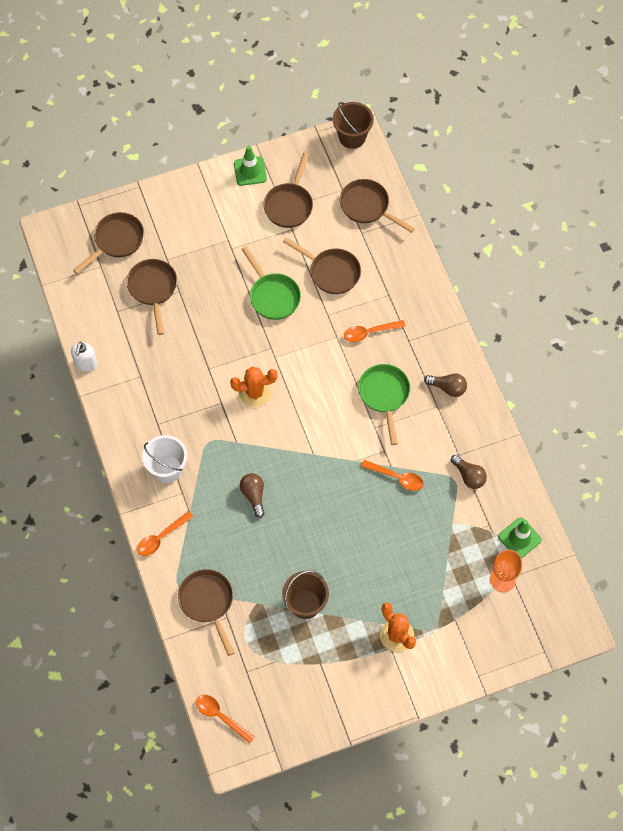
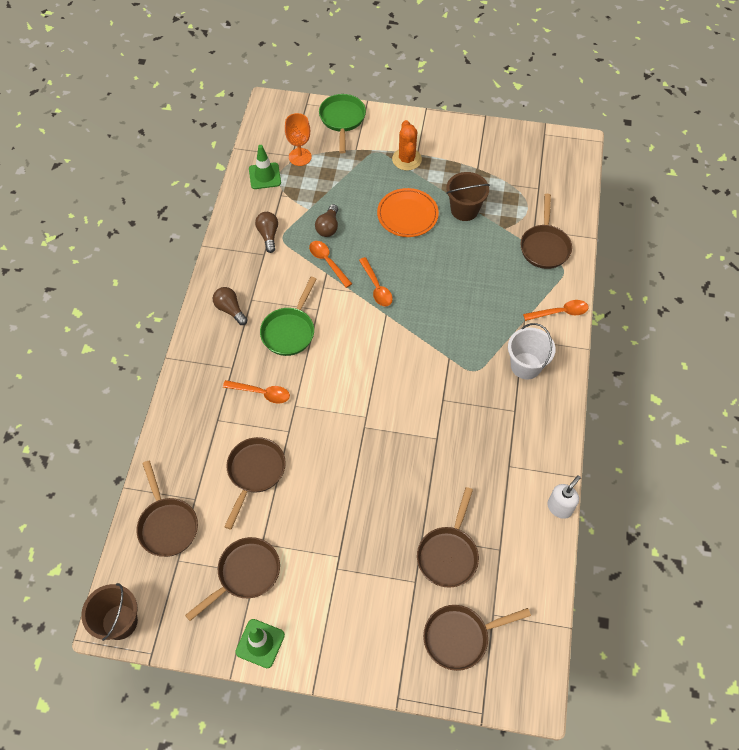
camera: 150 degrees left, 5 degrees down
(220, 716) = (575, 170): orange spoon -> orange spoon (376, 287)
(253, 495) = (459, 306): brown light bulb -> brown light bulb (328, 227)
(254, 393) = (405, 393): orange cactus -> none
(273, 296) = (329, 479): green pan -> green pan (342, 120)
(331, 272) = (255, 473): brown pan -> brown pan turned 45 degrees clockwise
(356, 568) = (407, 215): none -> orange plate

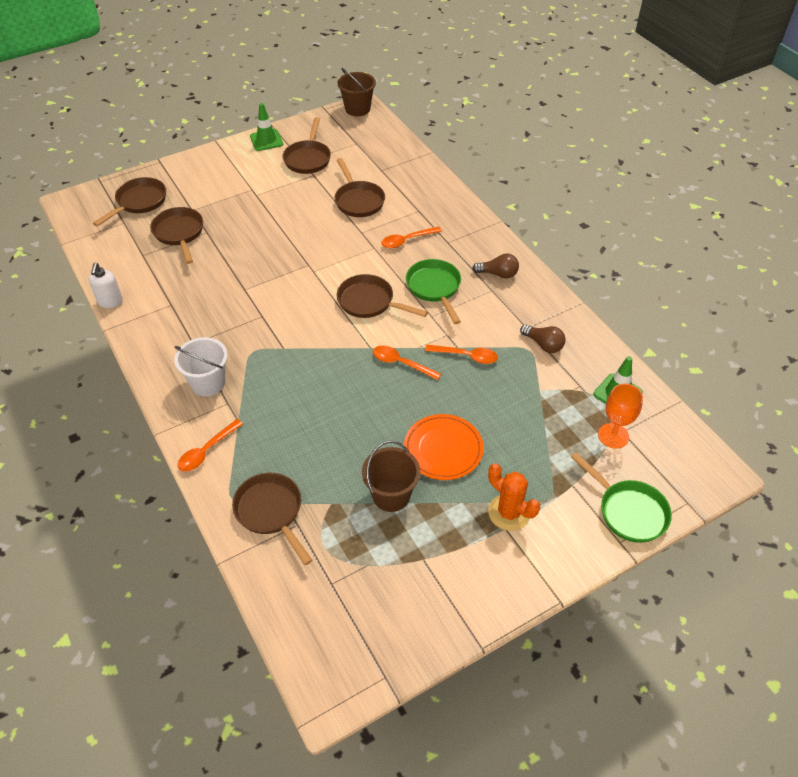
camera: 140 degrees right, 10 degrees down
(167, 525) = (383, 152): brown pan -> brown pan (369, 302)
(328, 227) = (502, 386): brown light bulb -> none

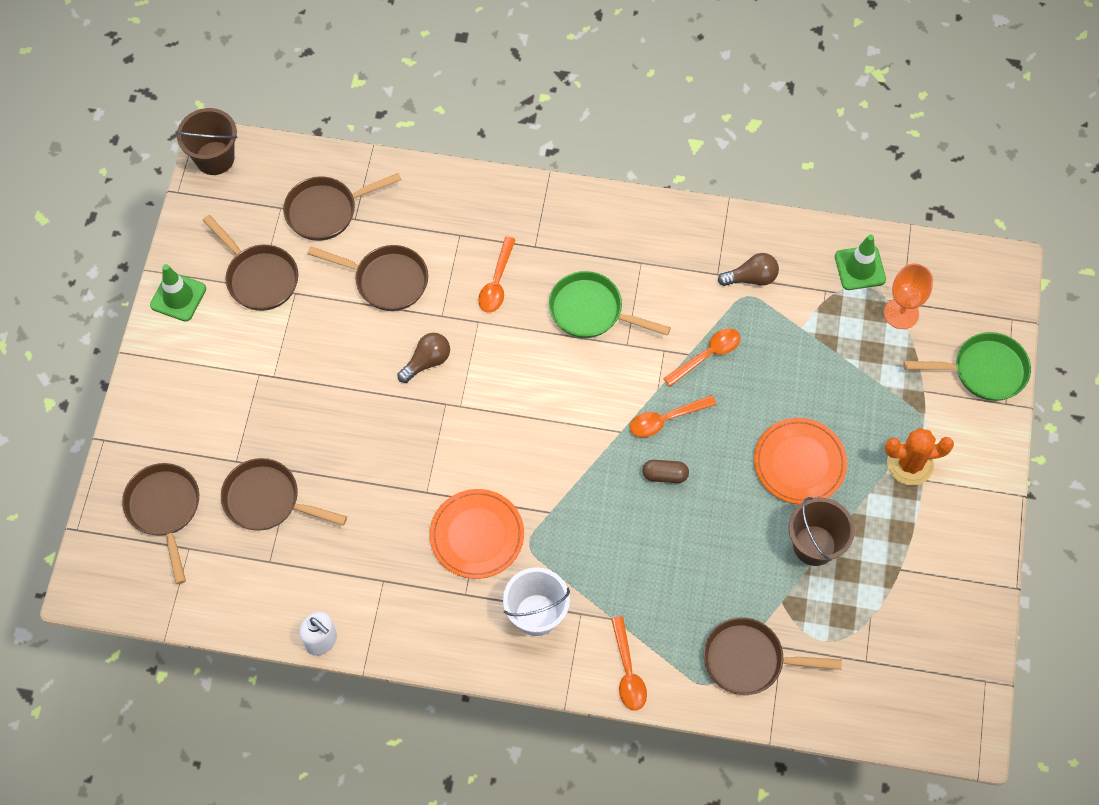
camera: 50 degrees left, 15 degrees up
(237, 326) = (477, 535): none -> orange plate
(362, 386) = (665, 475): none -> brown capsule
(369, 302) = (556, 386): brown pan -> brown pan (327, 211)
(498, 274) = (624, 238): brown light bulb -> brown light bulb (427, 362)

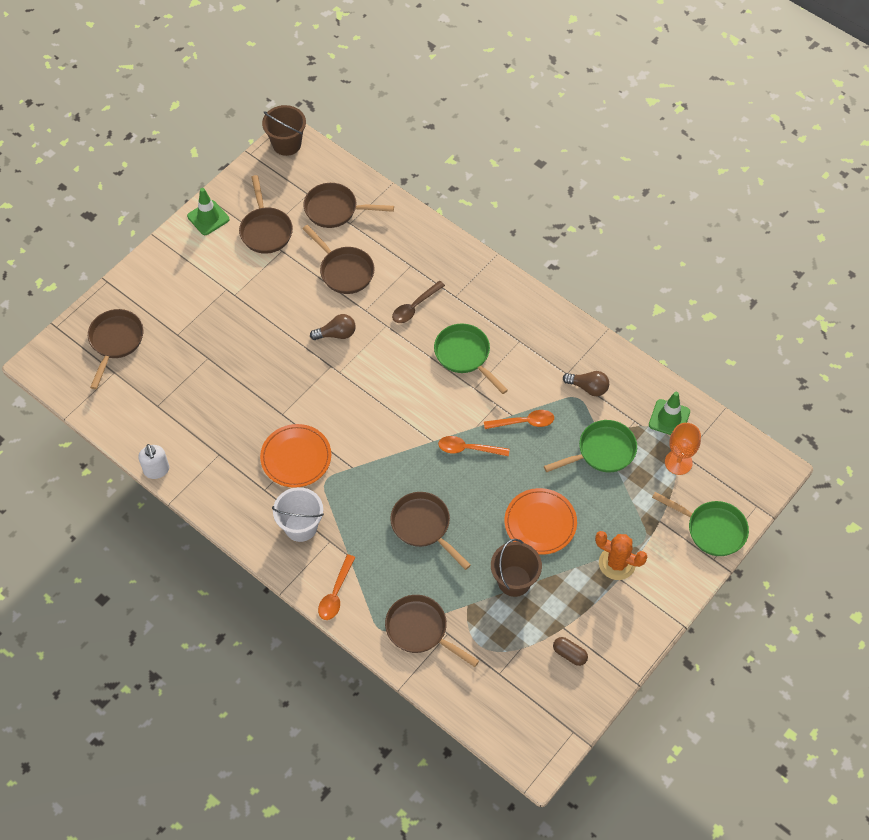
camera: 30 degrees right, 5 degrees down
(267, 500) = (180, 368): brown pan -> brown pan (423, 526)
(497, 282) = (415, 307): orange spoon -> brown spoon
(665, 475) = (443, 483): brown capsule -> brown capsule (569, 654)
(813, 344) = (602, 451): none -> green pan

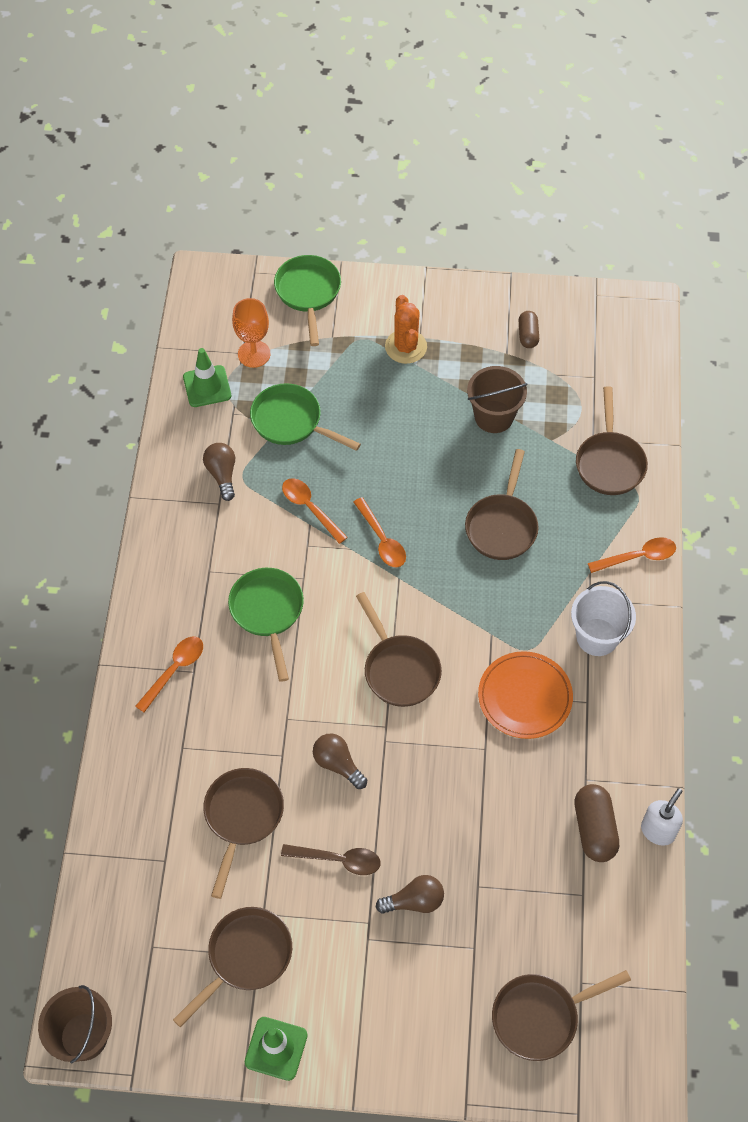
camera: 125 degrees left, 0 degrees up
(187, 438) = (594, 829): none -> brown capsule
(226, 323) = (414, 901): none -> brown light bulb
(335, 209) = (155, 893): brown pan -> brown pan (399, 669)
(415, 307) = (239, 705): brown spoon -> brown spoon (338, 860)
(463, 287) = (174, 670): none -> orange spoon
(465, 355) = (268, 612): green pan -> green pan turned 150 degrees clockwise
(540, 523) = (414, 430): orange plate -> none

